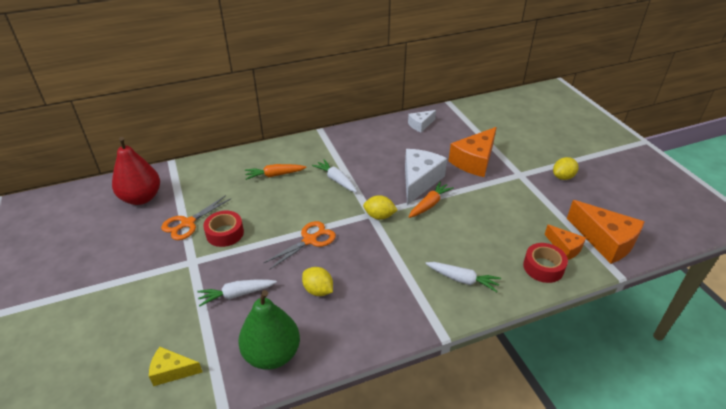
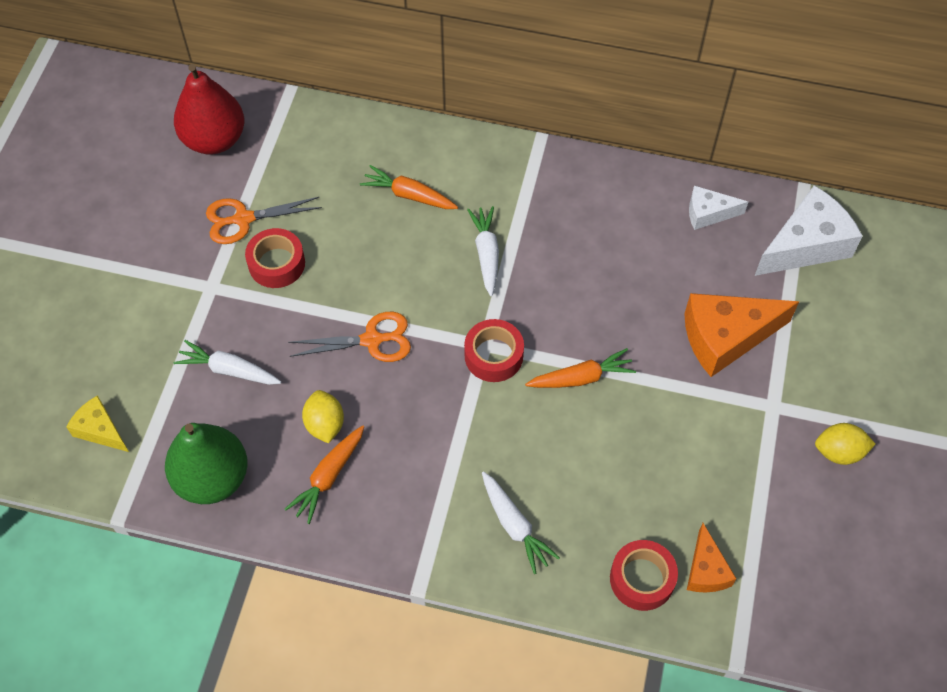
camera: 35 degrees right, 20 degrees up
(343, 313) = (328, 477): none -> orange carrot
(379, 216) = (493, 355): yellow lemon -> red tape
(419, 181) = (604, 326): white cheese -> white cheese (806, 245)
(605, 241) = (779, 598): orange cheese -> none

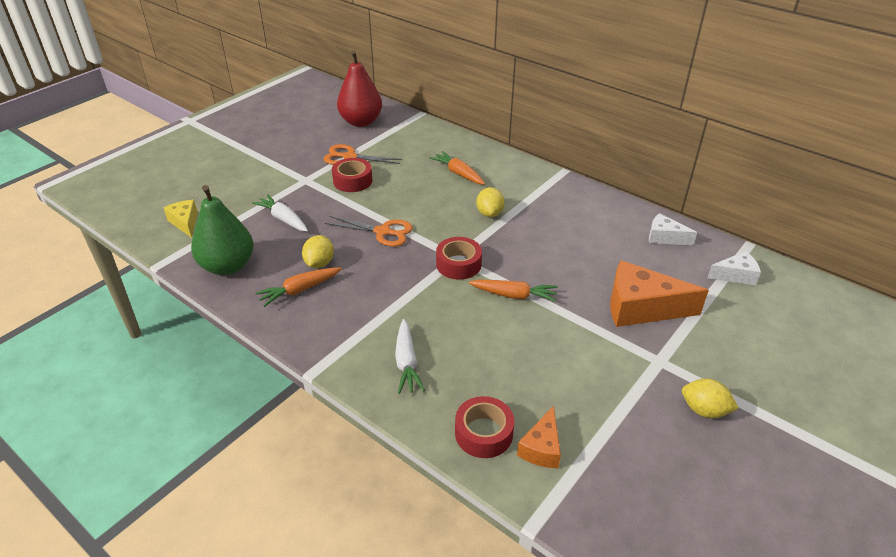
camera: 25 degrees right, 20 degrees down
(486, 254) = (489, 213): white carrot -> yellow lemon
(806, 245) = (735, 275): white cheese -> white cheese, size x0.55

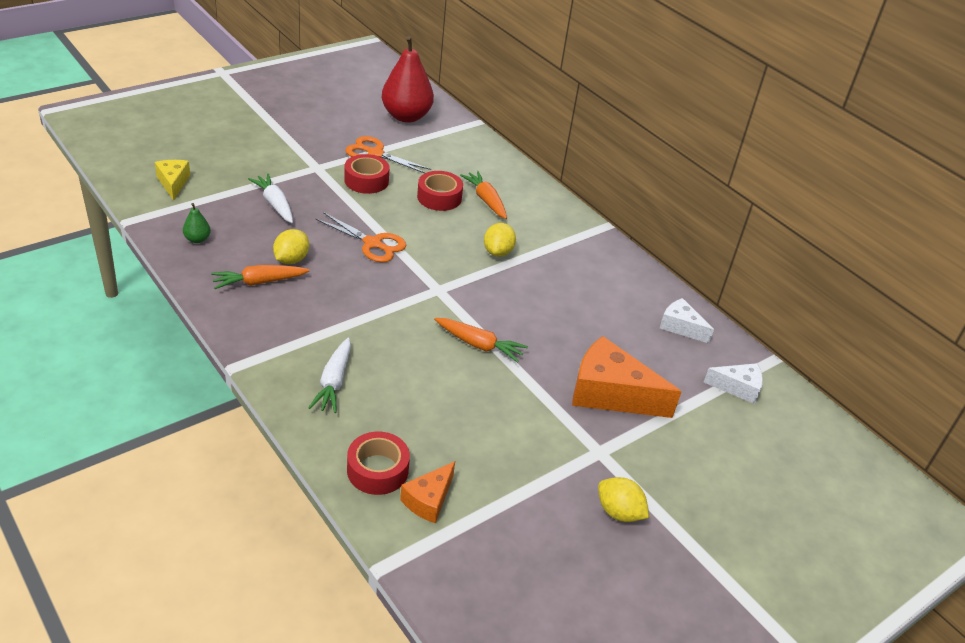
camera: 10 degrees right, 0 degrees up
(228, 266) = (197, 239): green pear -> green pear, size x0.43
(458, 264) = (436, 298): red tape -> red tape (439, 197)

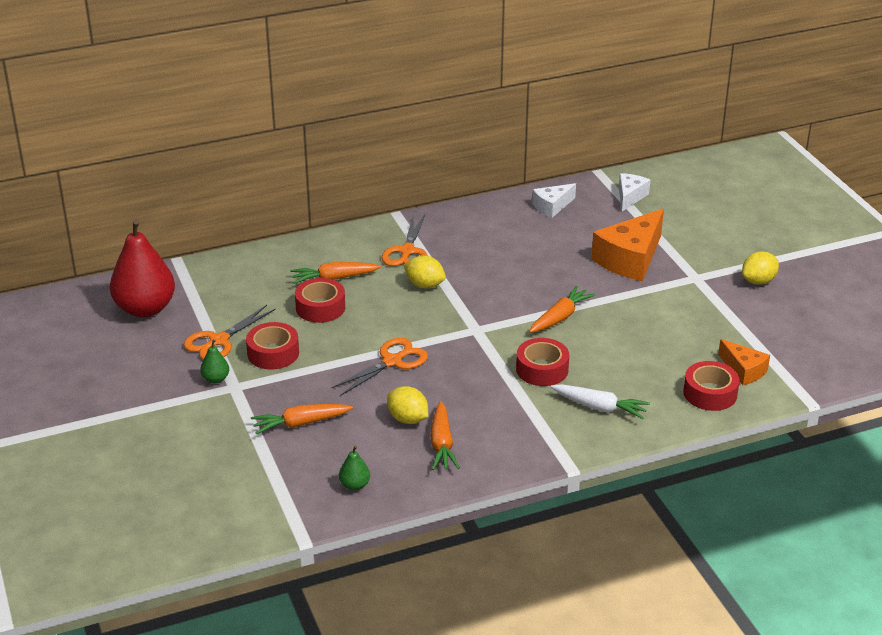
camera: 70 degrees left, 5 degrees down
(173, 183) = (233, 501): yellow cheese -> none
(274, 204) = (300, 424): white carrot -> orange carrot
(324, 158) = (215, 379): none -> green pear
(386, 337) = (542, 369): none -> red tape
(548, 237) = (407, 251): none -> orange scissors

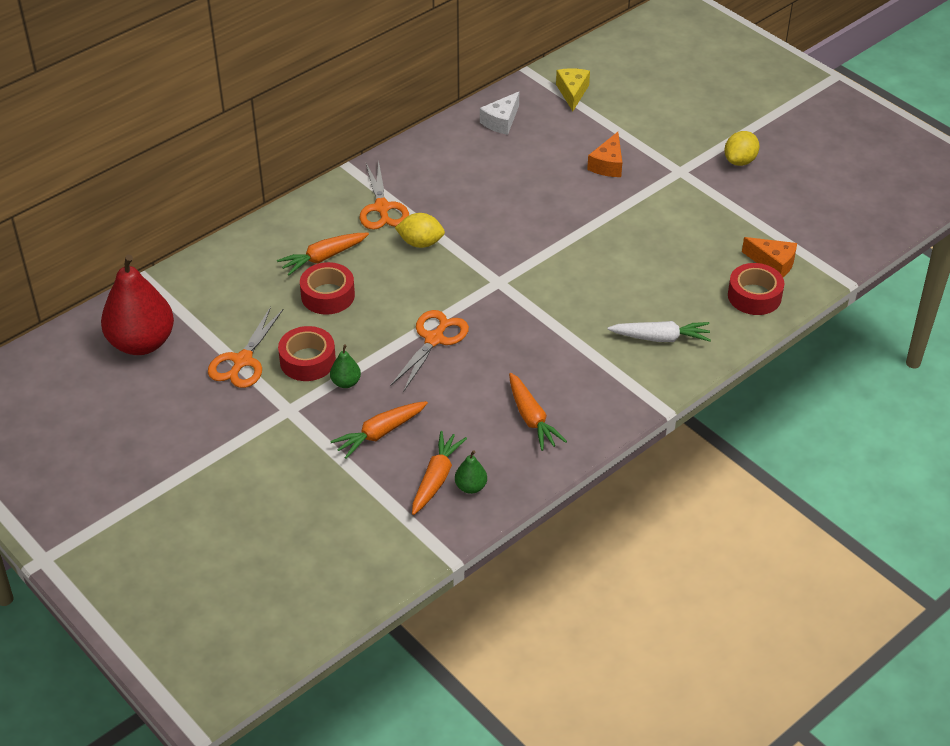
camera: 20 degrees left, 10 degrees up
(215, 379) = (264, 406): green pear -> green pear (346, 382)
(408, 419) = (484, 400): yellow lemon -> none
(542, 369) = (585, 310): red tape -> none
(560, 317) = (573, 247): orange carrot -> orange carrot (436, 478)
(630, 197) = (572, 93): white cheese -> yellow cheese
(630, 259) = (608, 164): orange cheese -> orange cheese, size x0.55

